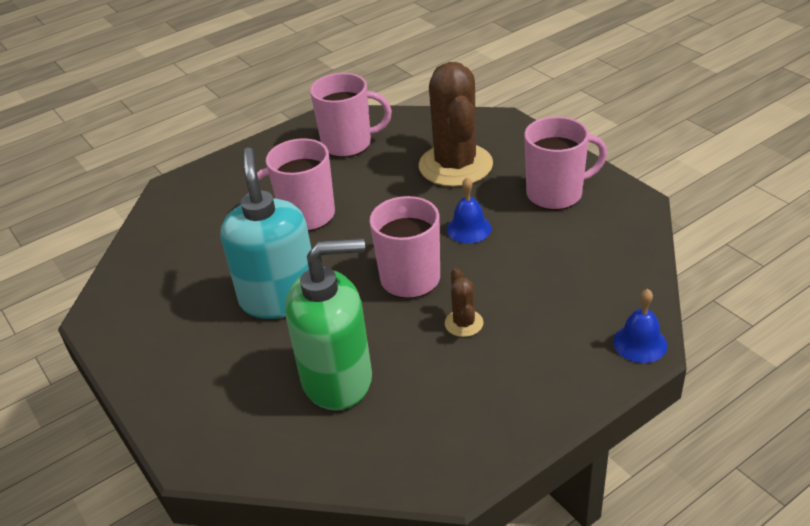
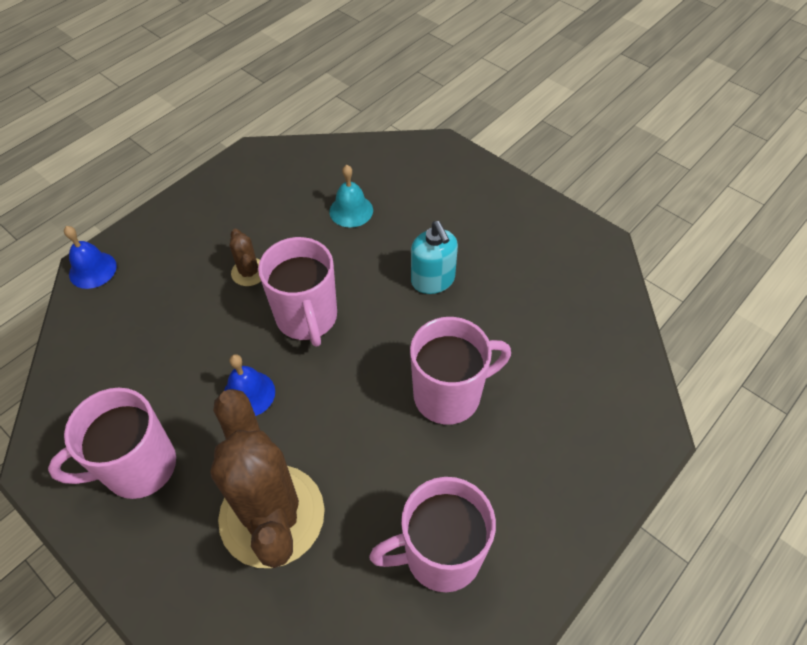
camera: 165 degrees right, 15 degrees up
(279, 297) = (433, 280): turquoise soap dispenser -> turquoise soap dispenser, size x0.58
(338, 379) = (351, 210): green soap dispenser -> turquoise bell

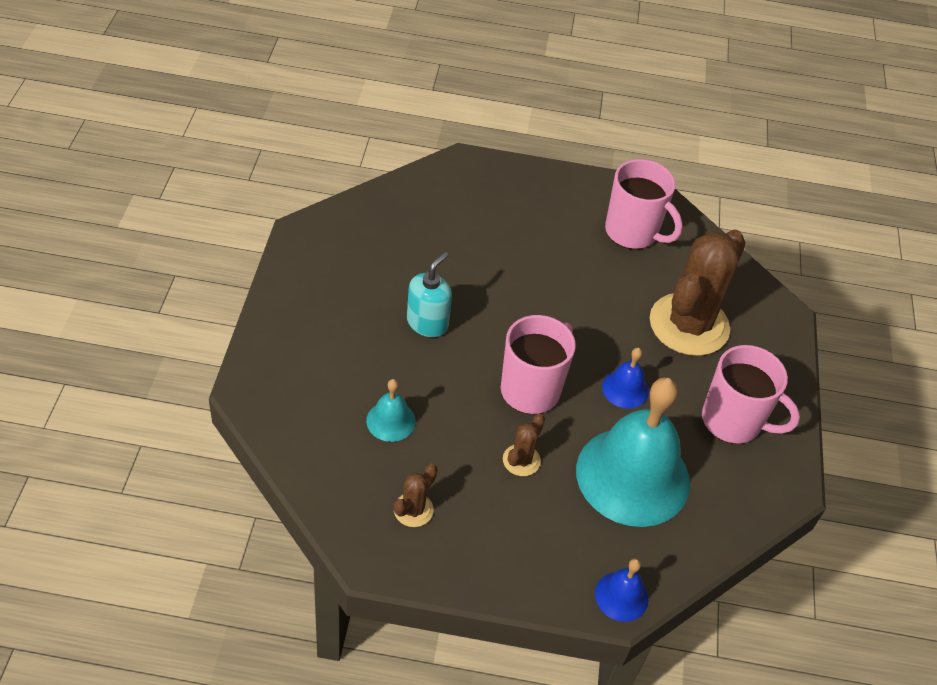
camera: 130 degrees left, 5 degrees down
(167, 341) = (633, 476): none -> turquoise bell
(267, 189) = (413, 510): none -> brown cactus
(449, 395) = (524, 270): pink mug -> none

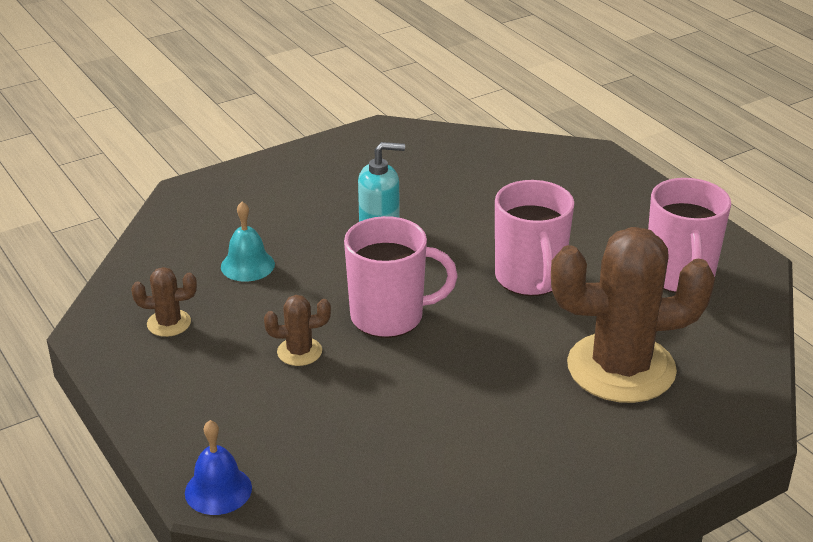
camera: 55 degrees right, 15 degrees down
(625, 389) = (473, 369): blue bell -> none
(633, 476) = (373, 426): turquoise bell -> none
(733, 421) = (540, 459): pink mug -> pink mug (530, 279)

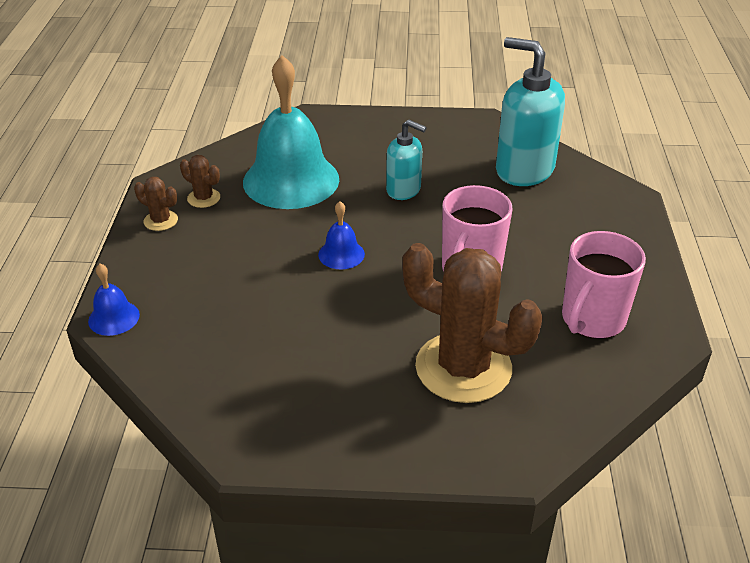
camera: 35 degrees right, 5 degrees up
(247, 265) = (291, 180): turquoise bell -> turquoise bell, size x2.30
(299, 352) = (258, 252): brown cactus -> brown cactus (161, 221)
(389, 317) = (341, 254): pink mug -> blue bell
(474, 164) = (524, 170): none -> turquoise soap dispenser

